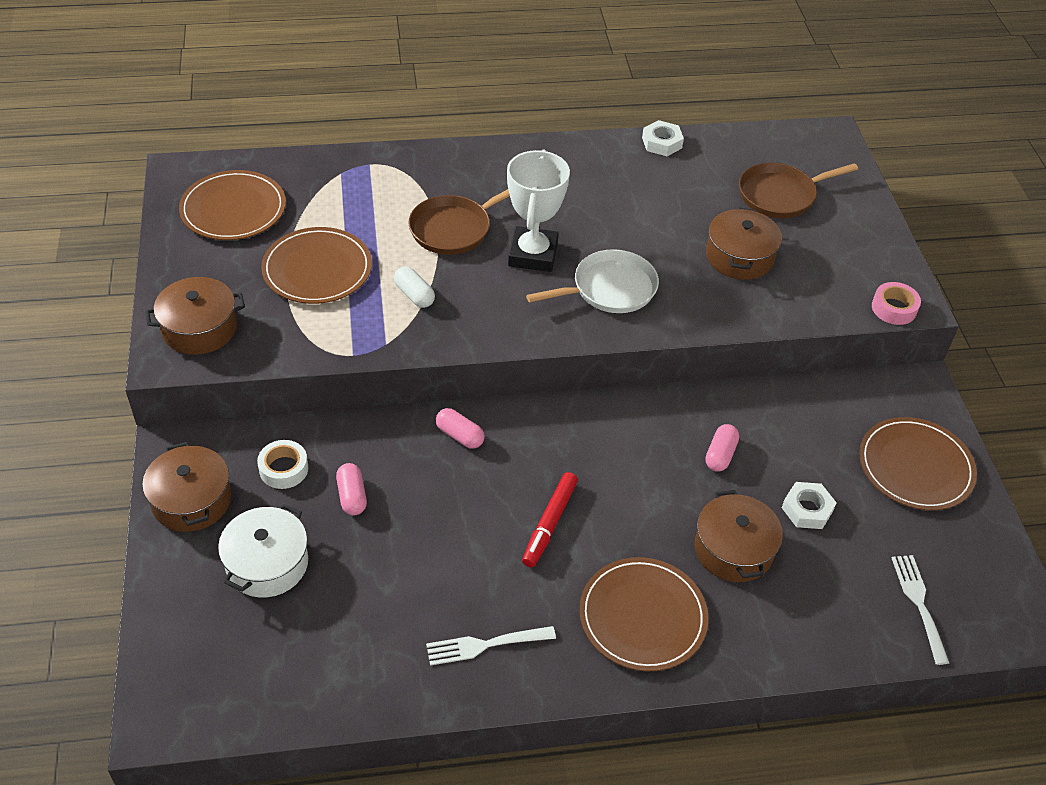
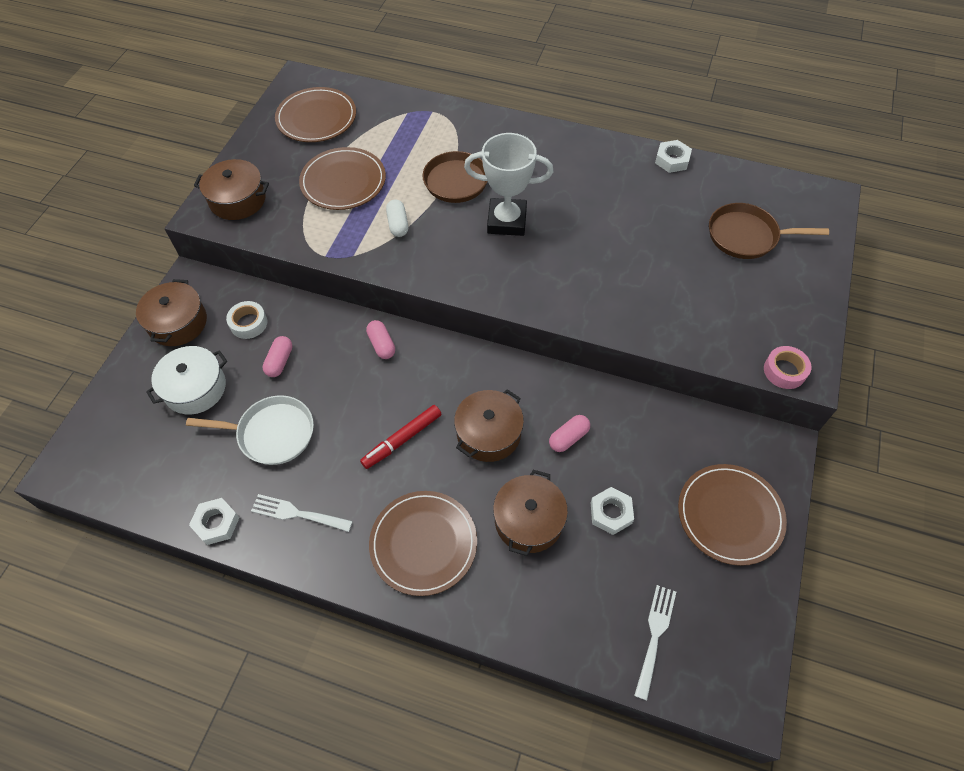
camera: 30 degrees right, 10 degrees up
(398, 695) = (216, 523): none -> white nut
(533, 254) = (507, 221): white trophy -> white trophy turned 60 degrees clockwise
(609, 289) = (548, 269): white pan -> white pan (272, 433)
(739, 257) = (674, 278): brown pot -> brown pot (488, 433)

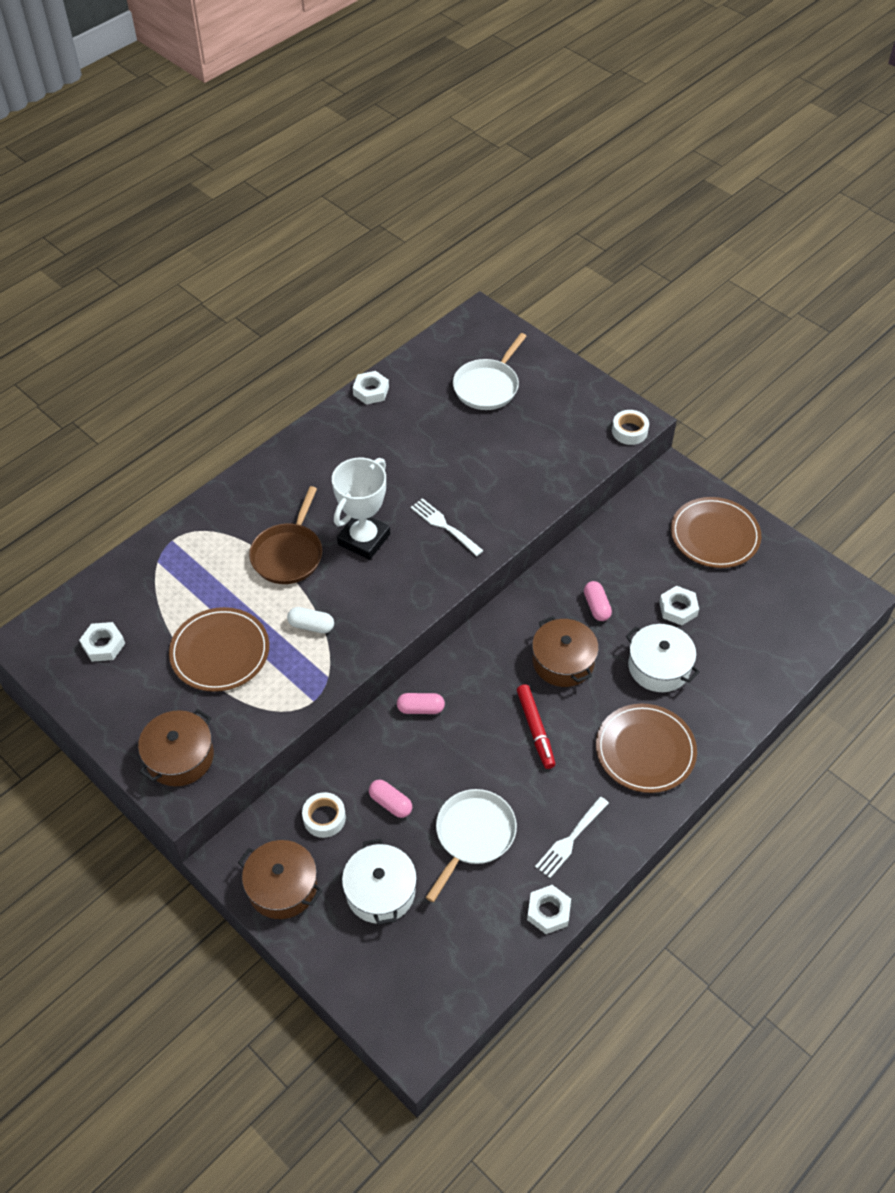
camera: 65 degrees left, 5 degrees down
(316, 118) = (103, 645): brown plate -> white nut
(528, 520) = (659, 667): brown pot -> white pot
(655, 636) = (788, 627): white fork -> white fork (444, 526)
(746, 236) = (488, 386): brown pan -> white pan
(784, 371) = (629, 431): pink tape -> white tape

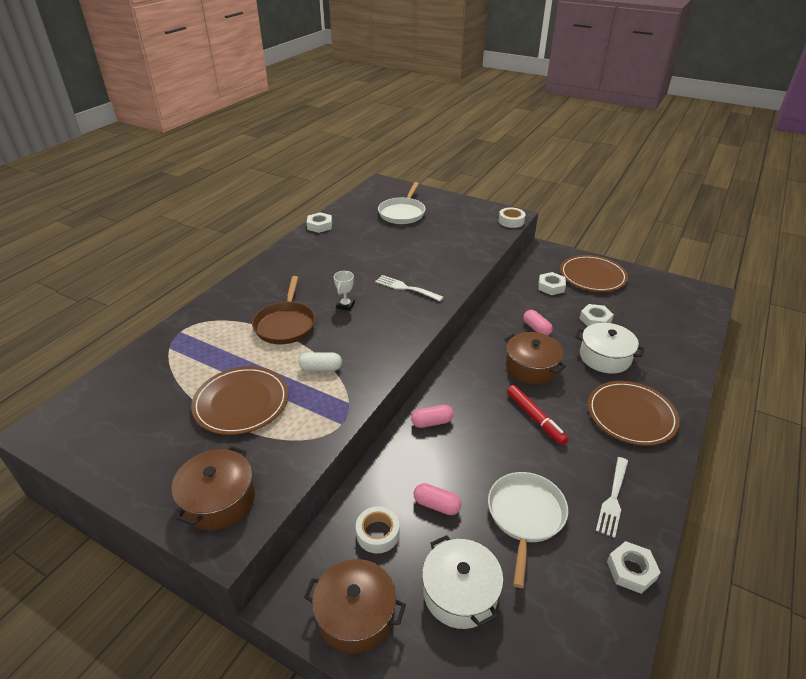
camera: 15 degrees left, 15 degrees down
(103, 645) = (124, 418): white nut -> white nut (551, 287)
(364, 539) = (345, 305): white trophy -> white trophy, size x0.45

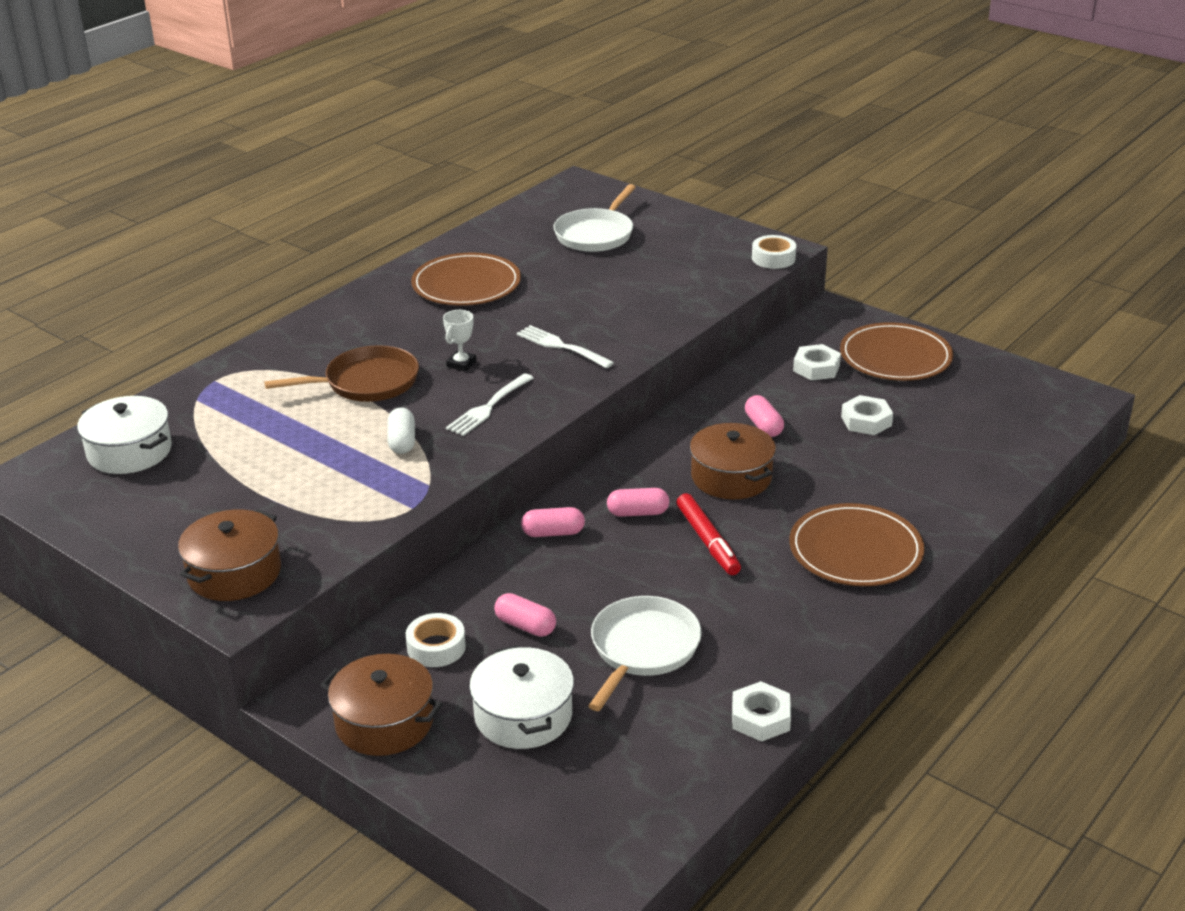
camera: 10 degrees right, 5 degrees down
(241, 402) = (283, 472): brown plate -> brown plate (466, 284)
(286, 324) = (366, 382): brown pan -> brown pan turned 120 degrees counterclockwise
(319, 226) = (454, 246): white nut -> none
(321, 368) = (402, 441): white capsule -> white capsule turned 75 degrees clockwise
(482, 400) = (638, 513): none -> pink capsule
(605, 357) = (854, 473): white pot -> white pot (129, 451)
(613, 498) = (775, 642): white fork -> white fork (488, 407)

